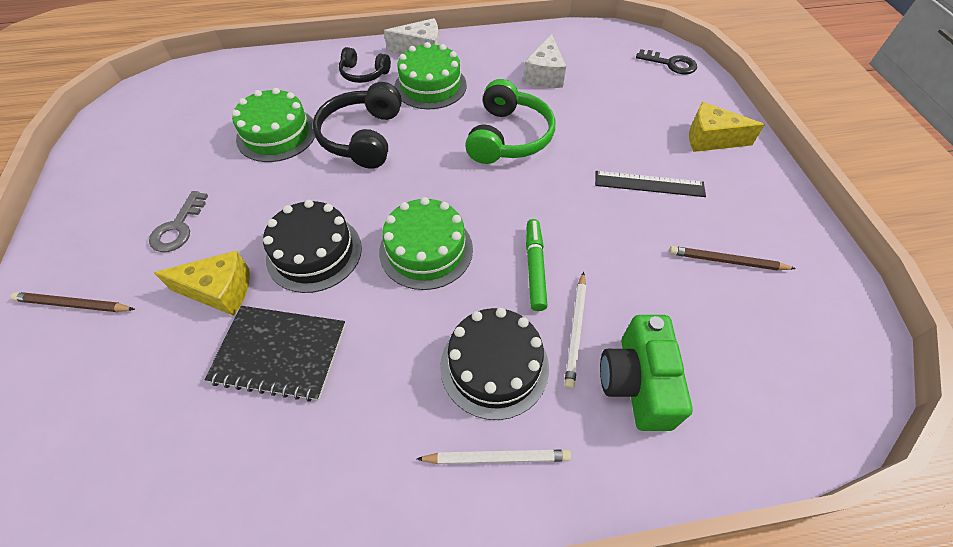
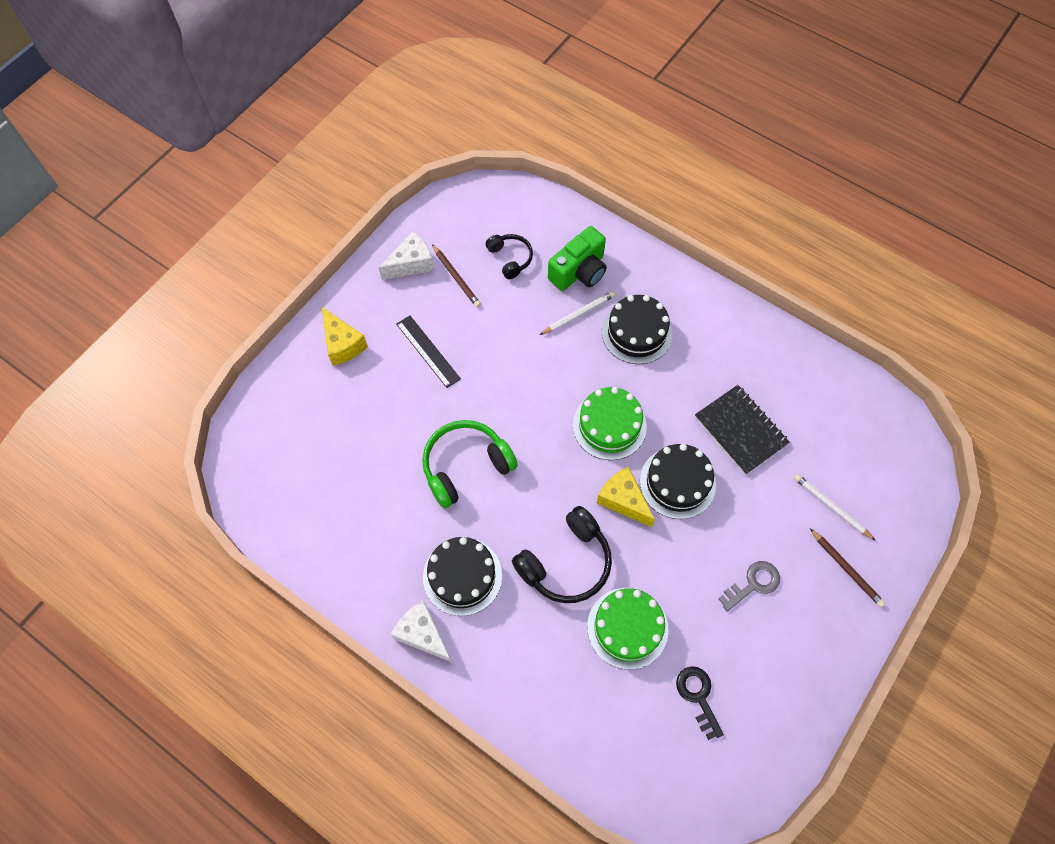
camera: 135 degrees left, 10 degrees up
(220, 291) = (752, 502): yellow cheese -> yellow cheese (623, 500)
(364, 74) = (500, 646): black headphones -> black headphones (510, 258)
(430, 86) = (462, 576): green cake -> black cake
(496, 458) = (674, 297): white pencil -> white pencil (831, 507)
(534, 268) = (560, 361): green marker -> none
(544, 75) = (365, 503): white cheese -> white cheese (411, 264)
(671, 64) = (260, 425): black key -> black key (698, 696)

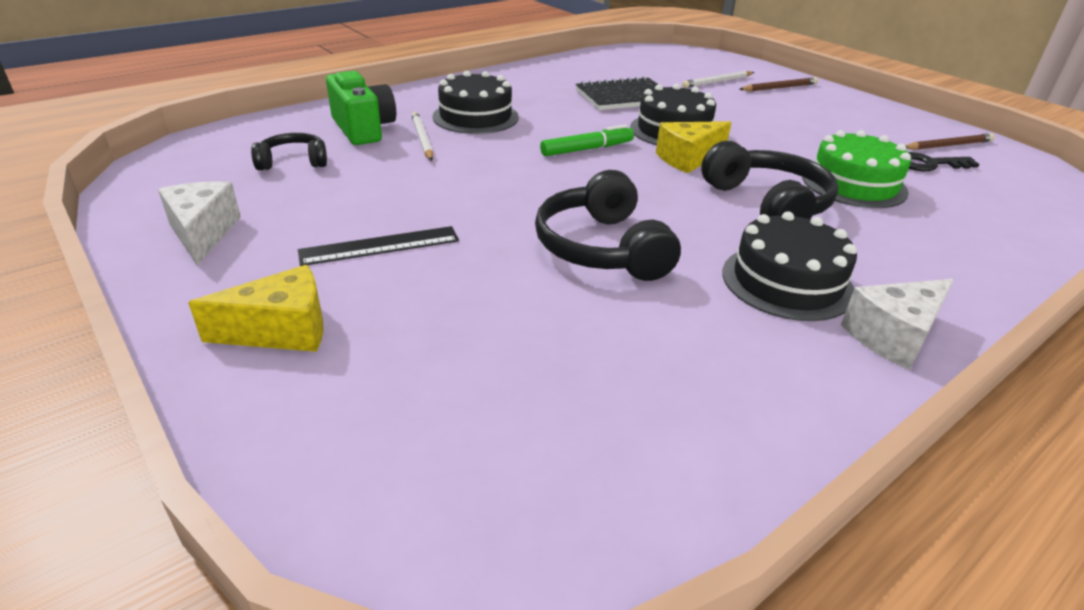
camera: 75 degrees left, 30 degrees down
(456, 277) = (275, 202): brown pencil -> brown pencil (948, 145)
(465, 466) = (601, 248): green headphones -> black headphones
(609, 425) = (586, 149): green cake -> green marker
(753, 584) = (795, 121): grey key -> none

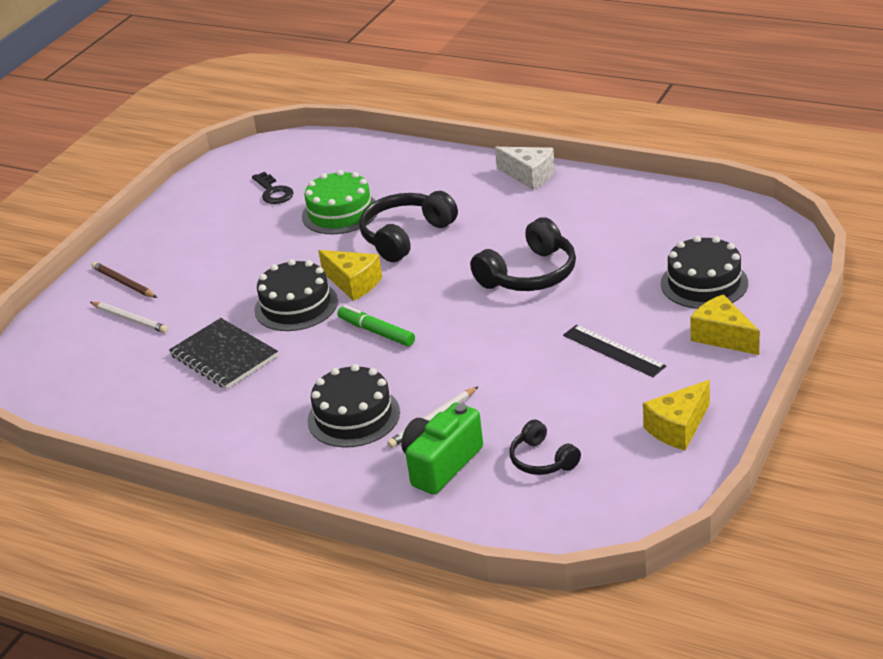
camera: 110 degrees left, 0 degrees up
(203, 233) = (678, 428): white cheese -> yellow cheese
(787, 282) = (505, 211): black cake -> black cake (704, 283)
(948, 145) = (224, 189): brown pencil -> none

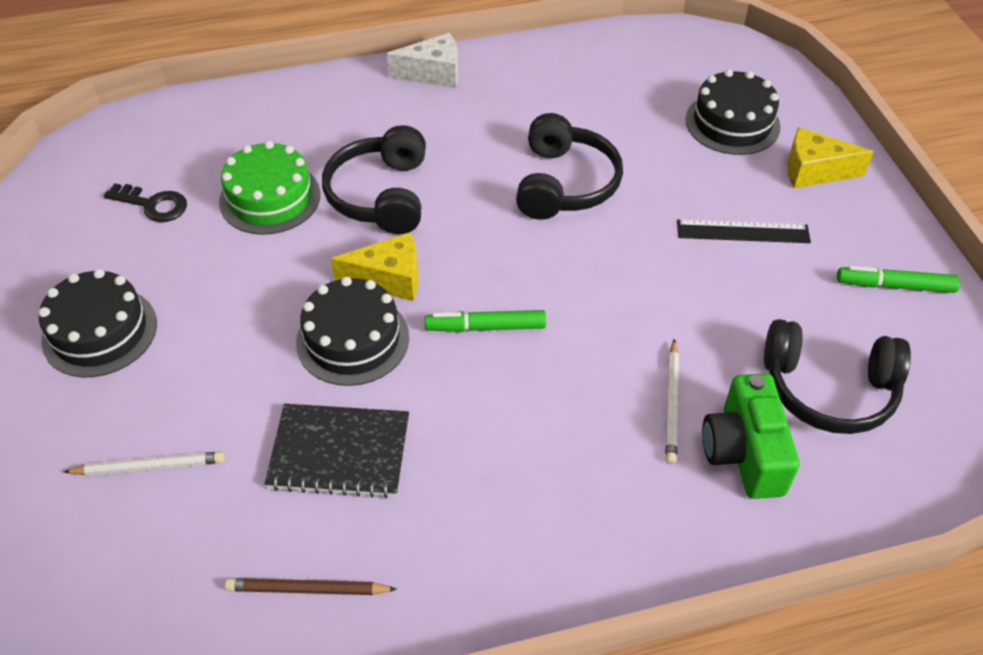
camera: 45 degrees left, 15 degrees up
(124, 283) = (80, 418): brown pencil -> brown pencil (308, 589)
(353, 416) = (585, 447): black cake -> black cake (100, 332)
(542, 460) = (828, 390): black headphones -> black headphones, size x1.71
(678, 428) = (895, 286): yellow cheese -> green marker

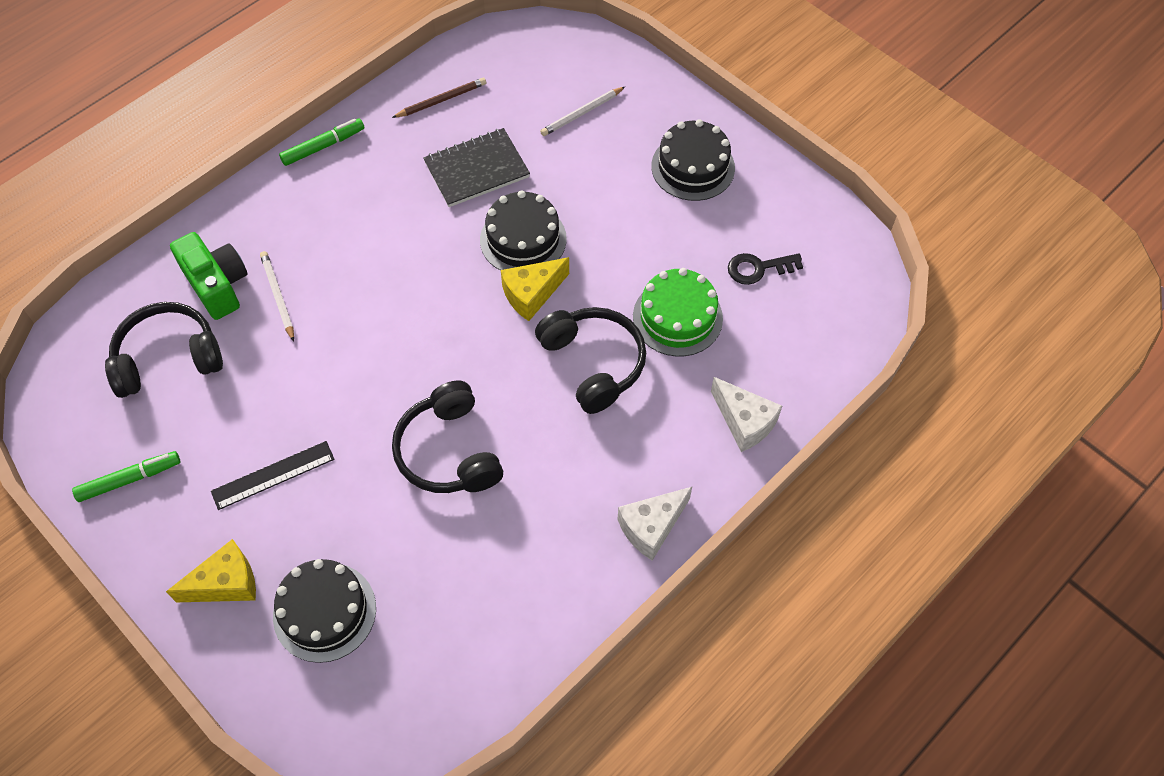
camera: 150 degrees right, 10 degrees up
(295, 104) = (744, 422): none -> white cheese
(486, 327) = (436, 291): green marker -> green marker (323, 146)

